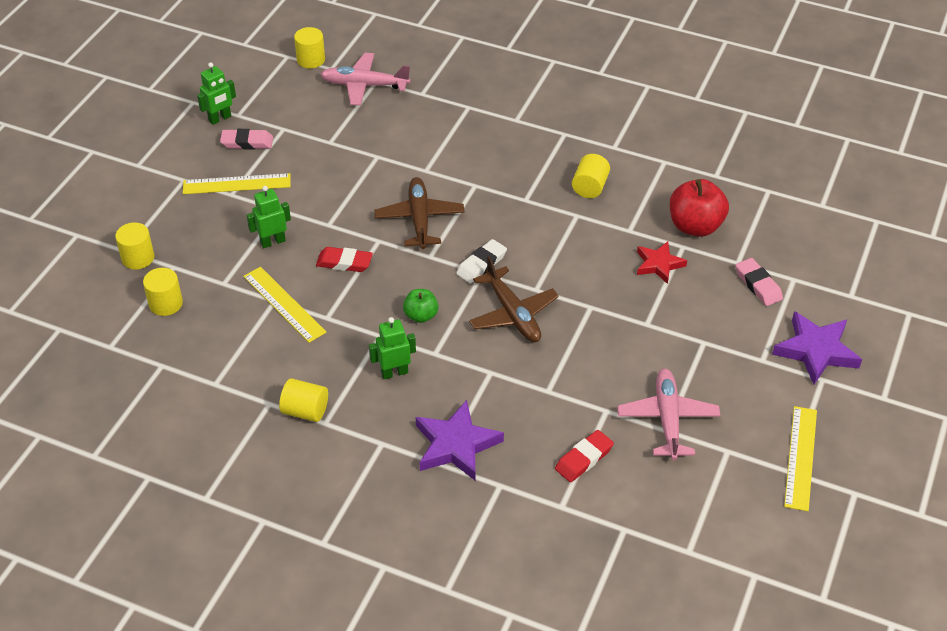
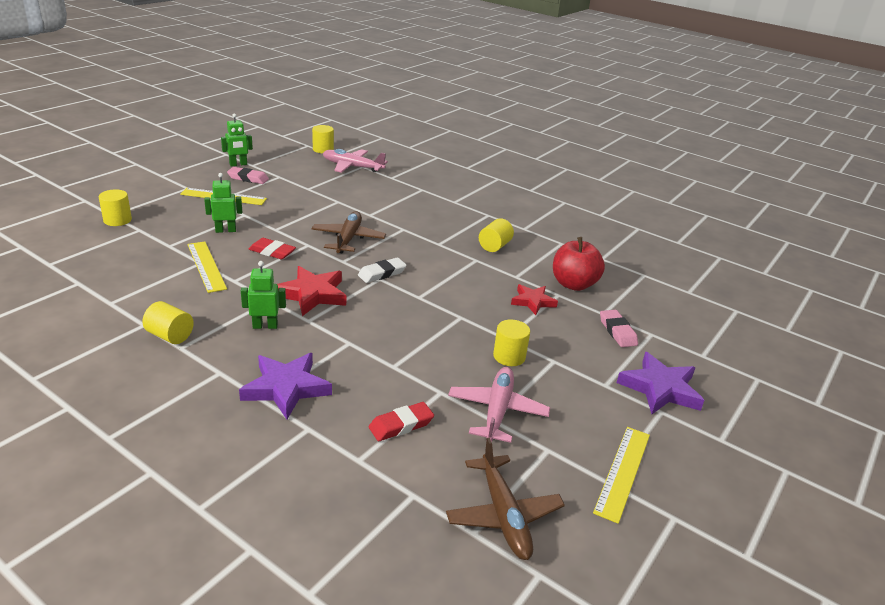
camera: 10 degrees right, 15 degrees down
(166, 303) = (115, 248): yellow cylinder -> yellow cylinder (509, 356)
(421, 315) = (312, 294): green apple -> red star
(512, 313) = (390, 308): brown plane -> brown plane (503, 514)

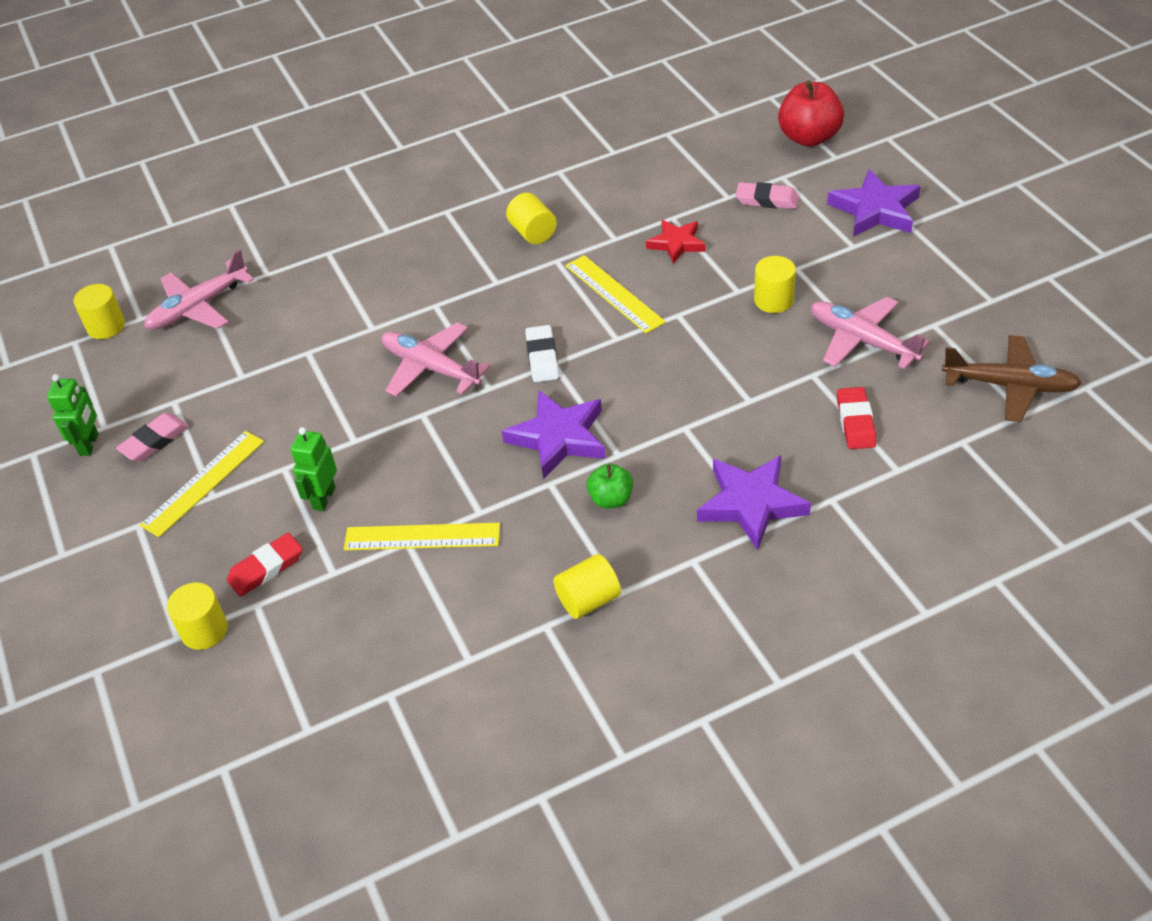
camera: 55 degrees left, 15 degrees up
(265, 326) = (611, 499): green robot -> green apple
(272, 252) = (421, 456): red eraser -> red eraser (266, 568)
(312, 294) = (558, 438): red star -> purple star
(348, 239) = (431, 368): brown plane -> pink plane
(573, 284) = (657, 197): red apple -> red apple (809, 138)
(622, 472) = (982, 286): yellow ruler -> yellow ruler (614, 294)

